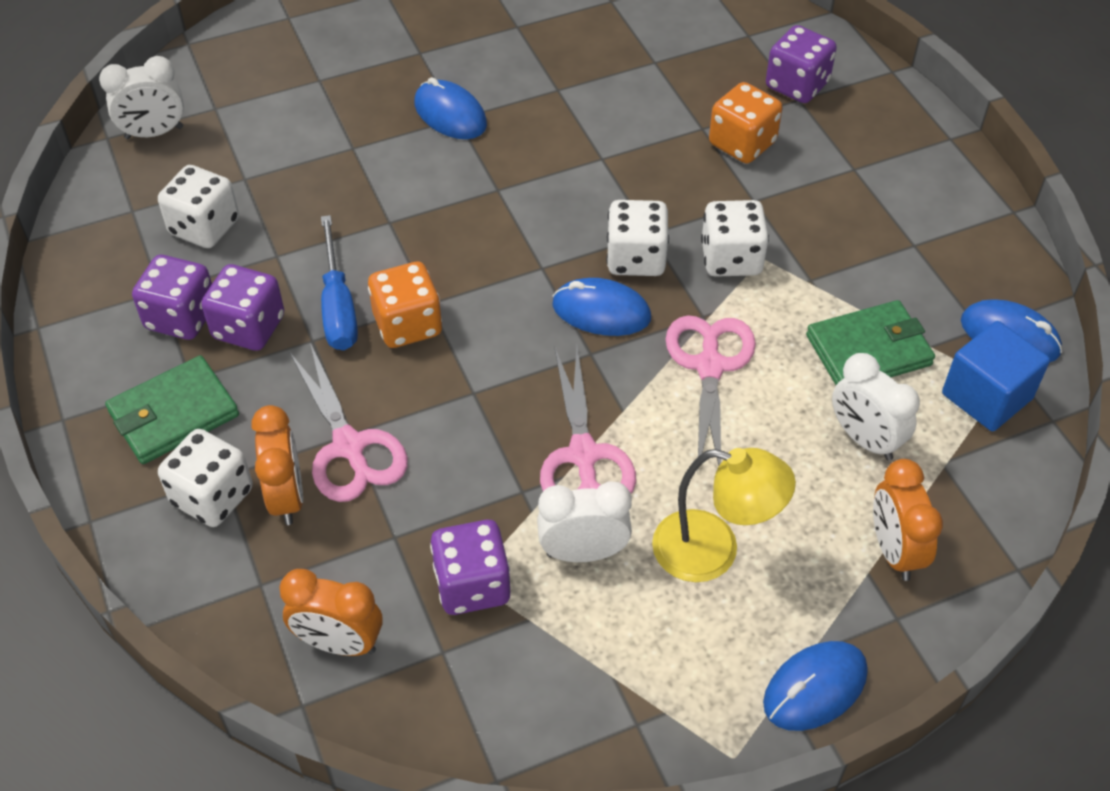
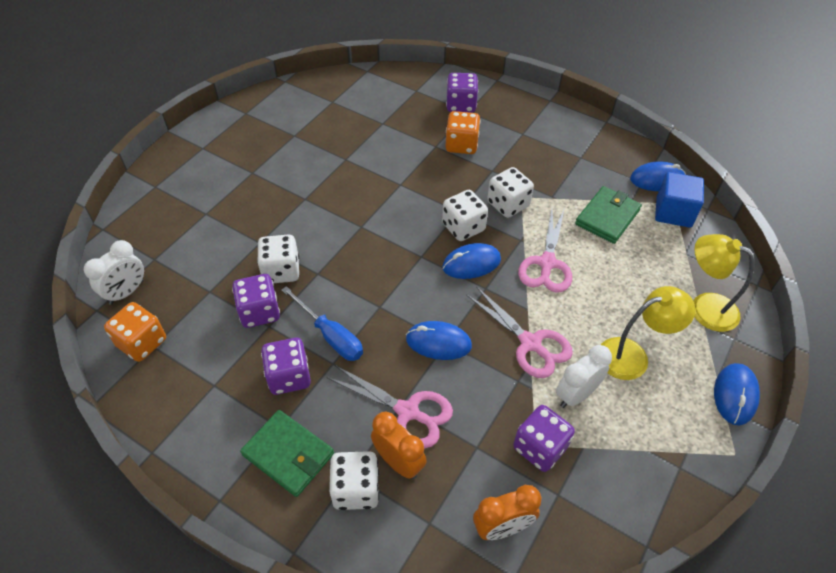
camera: 35 degrees left, 0 degrees up
(173, 414) = (288, 454): green wallet -> green wallet turned 75 degrees counterclockwise
(181, 317) = (242, 393): purple dice -> purple dice (259, 312)
(204, 227) = (209, 332): white dice -> white dice (281, 271)
(407, 325) = (378, 325): orange dice -> orange dice (142, 343)
(450, 114) = (299, 198): blue mouse -> blue mouse (438, 342)
(710, 366) = (547, 263): pink scissors -> pink scissors turned 135 degrees counterclockwise
(864, 439) = (644, 261): white clock -> none
(894, 551) = (704, 307): orange clock -> yellow lamp

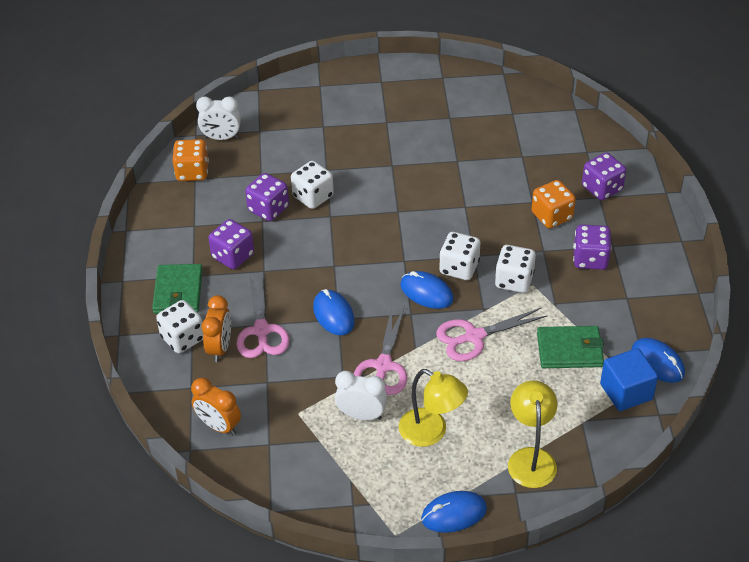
camera: 55 degrees right, 5 degrees down
(330, 336) = (284, 256): blue screwdriver -> none
(540, 447) = (297, 416): purple dice -> purple dice (590, 259)

